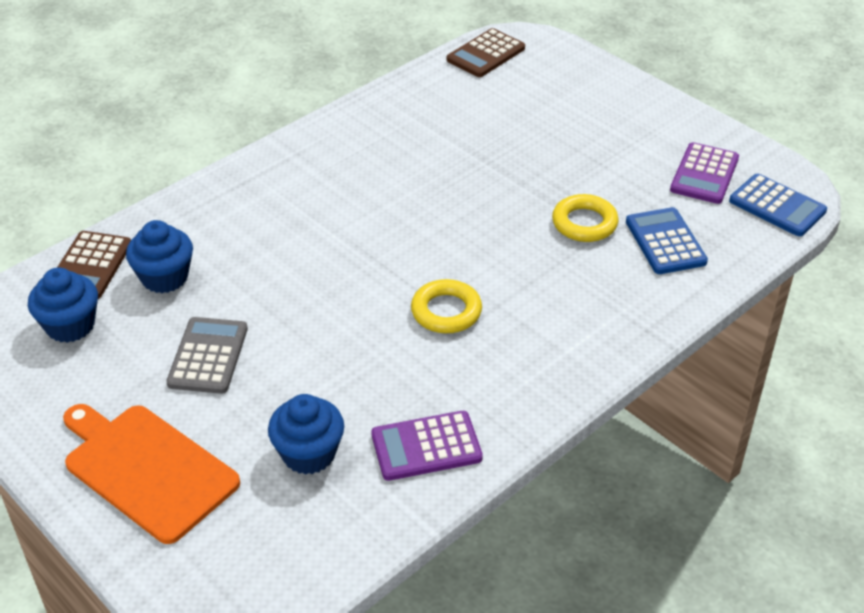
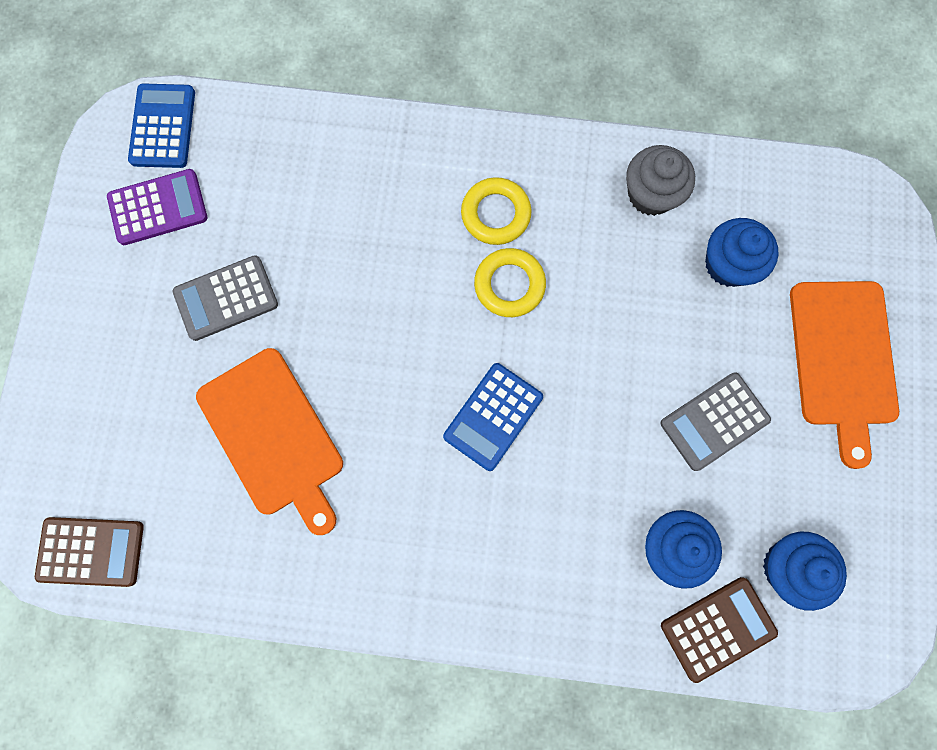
camera: 130 degrees left, 35 degrees up
(426, 446) = (651, 194): purple calculator -> grey cupcake
(470, 147) = (274, 436): none -> orange cutting board
(584, 223) = (309, 258): yellow ring -> yellow ring (495, 214)
(595, 172) = (226, 298): none -> grey calculator
(665, 242) = (284, 181): blue calculator -> blue calculator (493, 416)

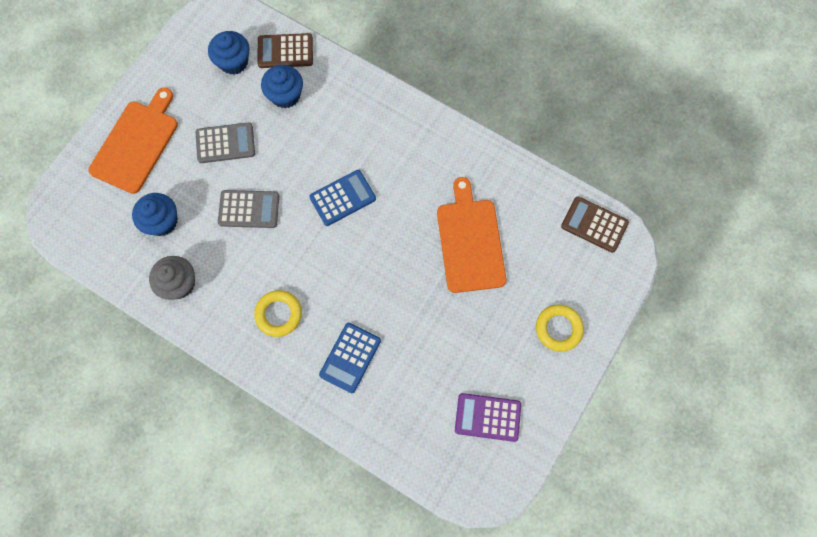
camera: 155 degrees left, 5 degrees down
(163, 126) = (464, 477): blue calculator -> blue calculator (350, 357)
(226, 298) = (466, 335): grey calculator -> grey calculator (249, 209)
(509, 285) = (294, 267): yellow ring -> yellow ring (558, 329)

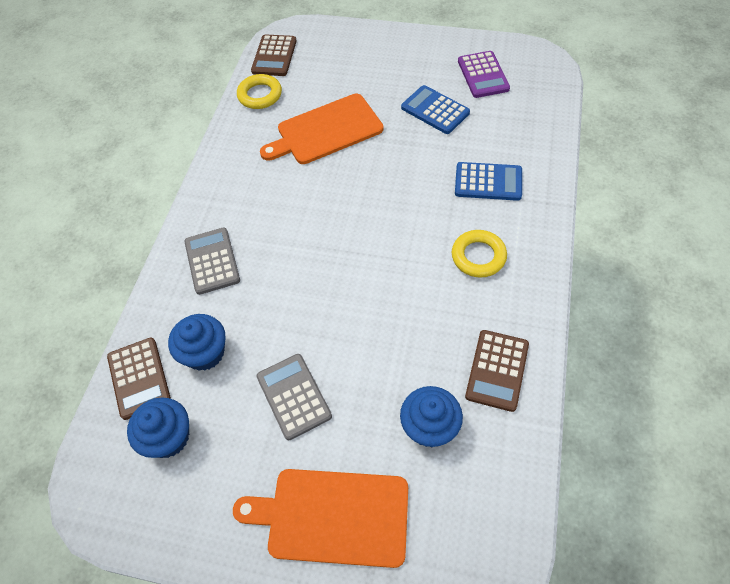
camera: 105 degrees left, 15 degrees down
(179, 283) = (497, 370): grey cupcake -> brown calculator
(249, 209) = (371, 333): grey calculator -> grey calculator (212, 261)
(342, 198) = (321, 246): blue calculator -> blue calculator (435, 110)
(558, 329) = (381, 54): yellow ring -> yellow ring (260, 95)

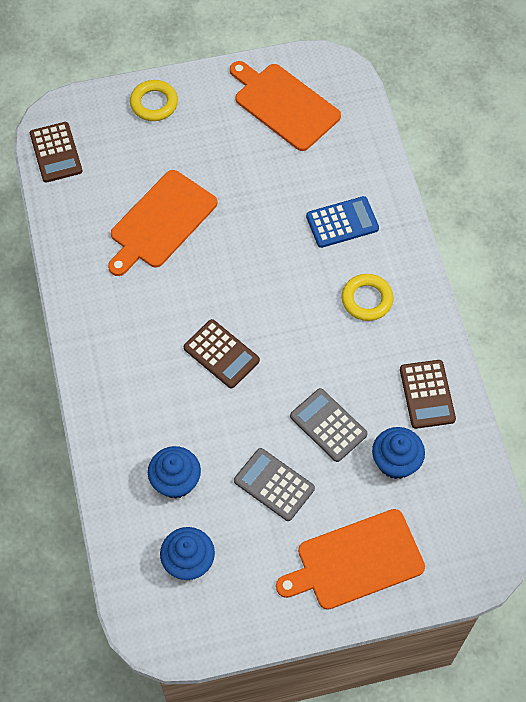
camera: 30 degrees left, 5 degrees up
(139, 378) = (131, 526): brown calculator -> brown calculator (221, 354)
(212, 261) = (129, 397): grey calculator -> grey calculator (328, 425)
(260, 95) = (68, 205): yellow ring -> yellow ring (154, 103)
(435, 110) = (256, 162): blue calculator -> none
(483, 75) = (284, 105): purple calculator -> orange cutting board

